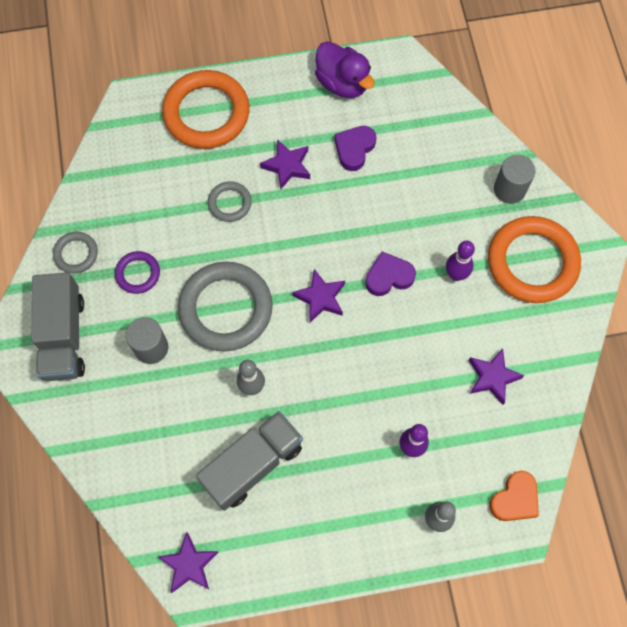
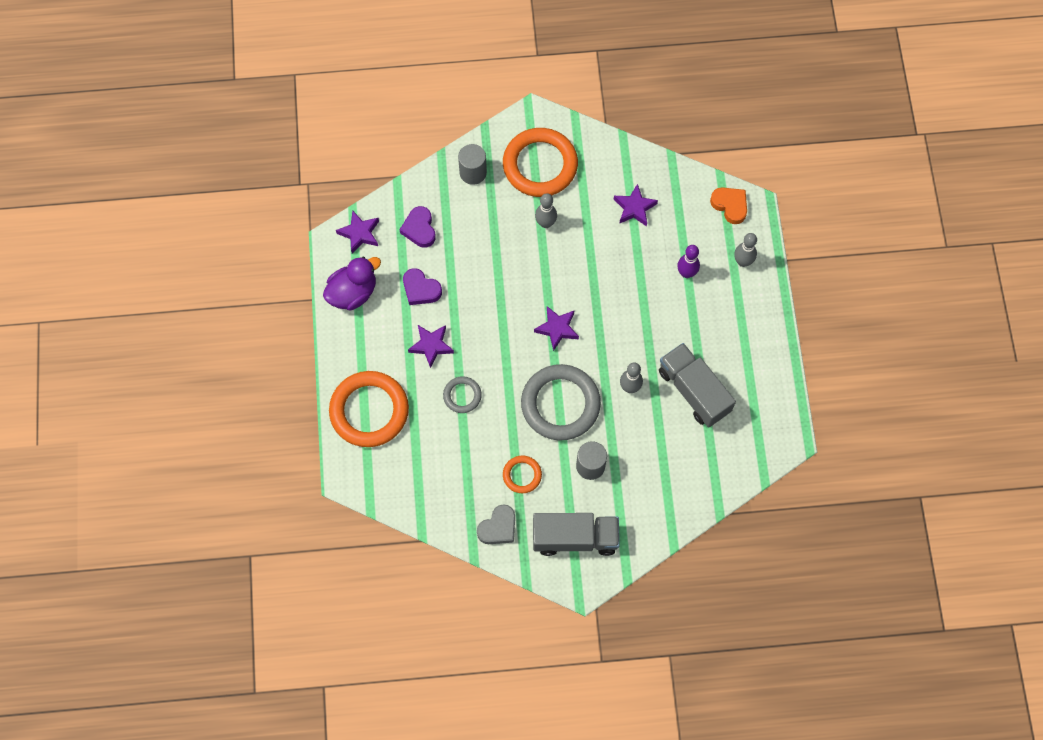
camera: 85 degrees left, 0 degrees up
(76, 254) = (498, 527): grey ring -> grey heart
(138, 274) = (522, 475): purple ring -> orange ring
(189, 564) = (769, 442): purple star -> purple star (359, 233)
(388, 277) = (543, 274): purple heart -> purple heart (419, 229)
(456, 274) = (545, 223): purple bowling pin -> grey bowling pin

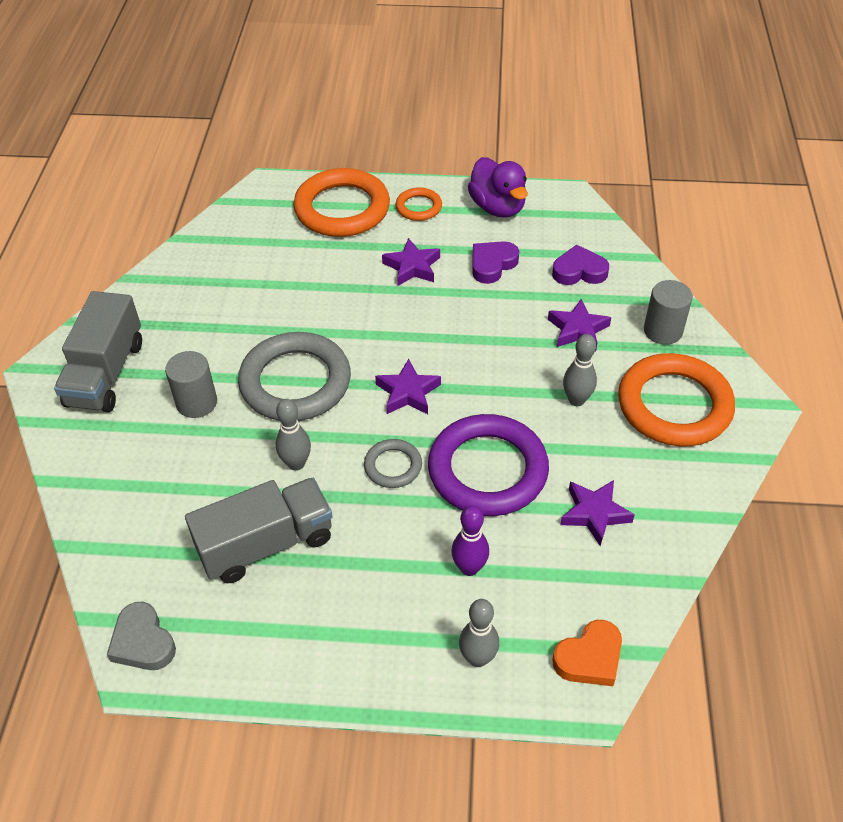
camera: 100 degrees right, 20 degrees down
(359, 233) = (578, 219): purple star -> purple star (578, 330)
(462, 395) = (337, 288): grey ring -> grey ring (393, 466)
(498, 527) = (153, 302): grey heart -> grey heart (143, 642)
(522, 475) = (211, 332): orange ring -> orange ring (418, 207)
(613, 271) = (487, 470): none -> purple ring

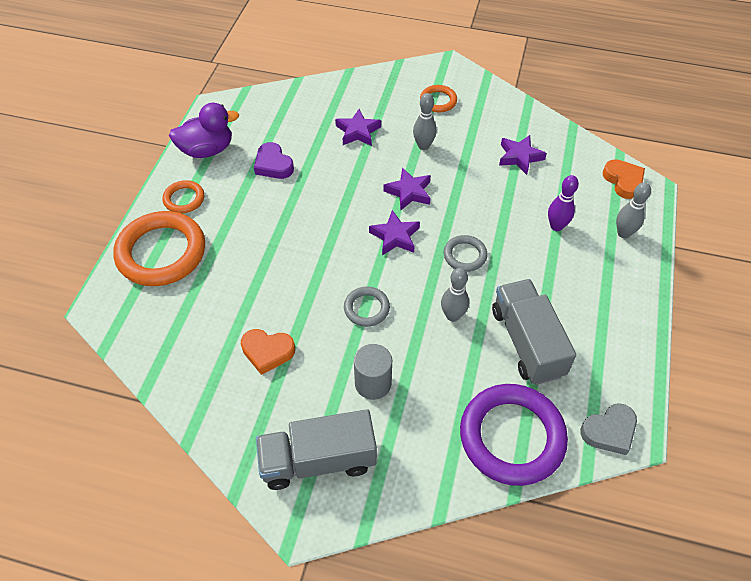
camera: 80 degrees left, 5 degrees up
(106, 373) = (318, 460): grey truck -> grey truck turned 150 degrees clockwise
(229, 312) = (267, 352): none -> orange heart
(295, 382) = (366, 308): grey ring -> grey ring, size x0.49
(412, 267) = (257, 214): purple star -> purple star (409, 192)
(487, 470) = (476, 203): purple ring -> purple ring (512, 437)
(579, 271) = (298, 118): purple heart -> none
(663, 331) = (371, 90): grey cylinder -> none
(674, 405) = (438, 101): orange ring -> orange ring, size x0.49

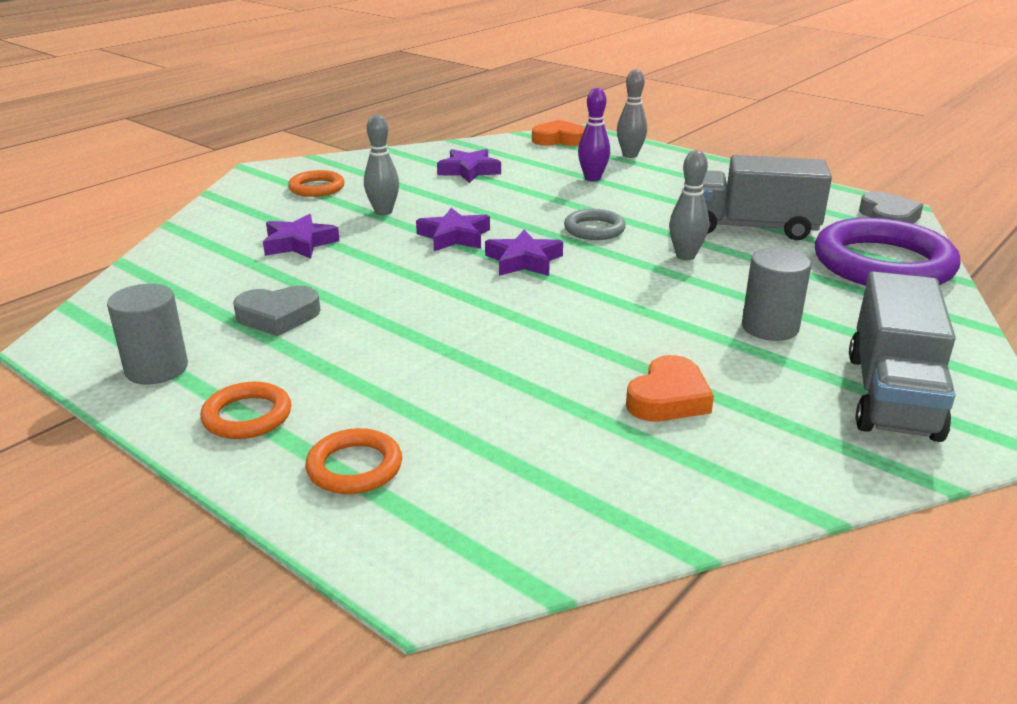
camera: 65 degrees left, 25 degrees down
(161, 252) = (354, 467): orange ring -> orange ring, size x0.49
(207, 150) = (156, 369): purple duck -> grey cylinder
(273, 165) = (278, 316): purple heart -> grey heart
(366, 308) = (635, 305): grey ring -> none

